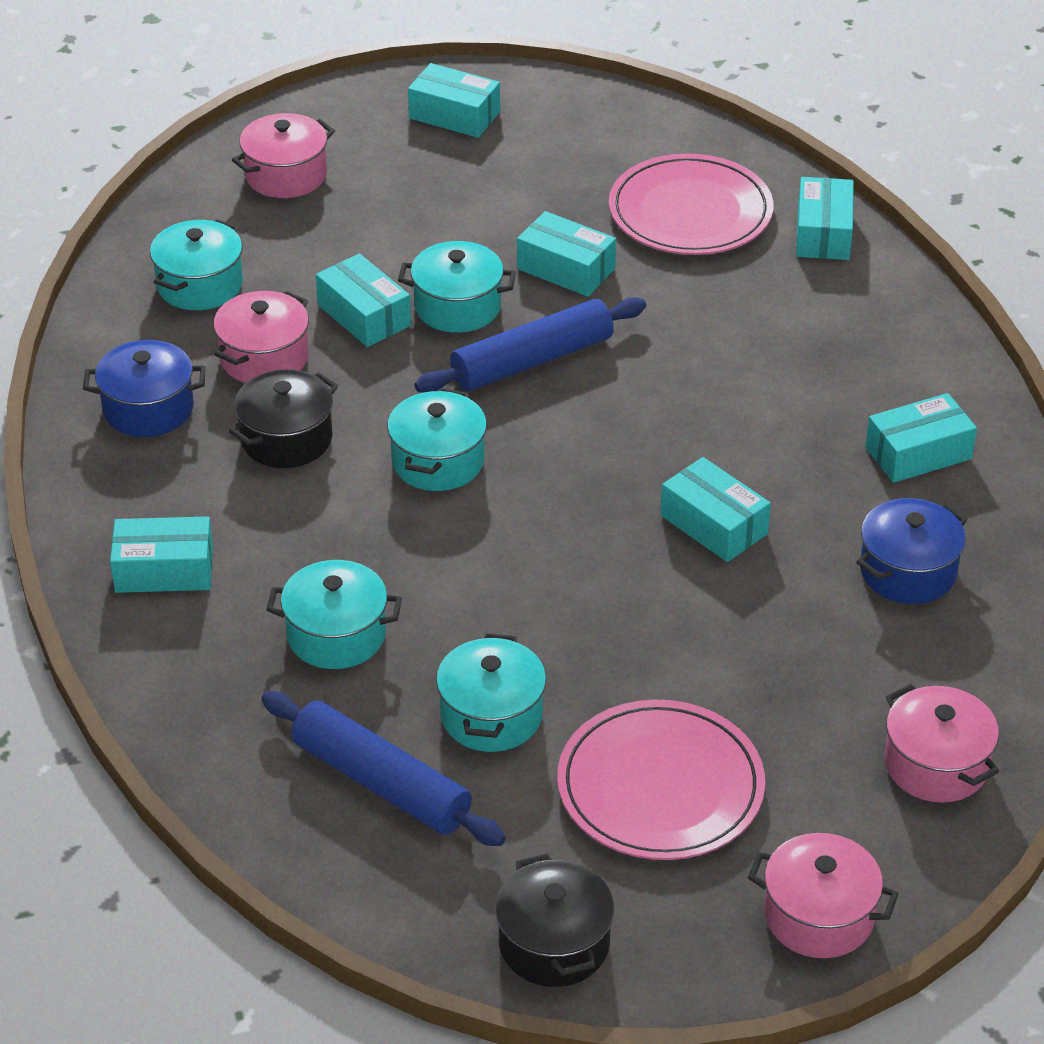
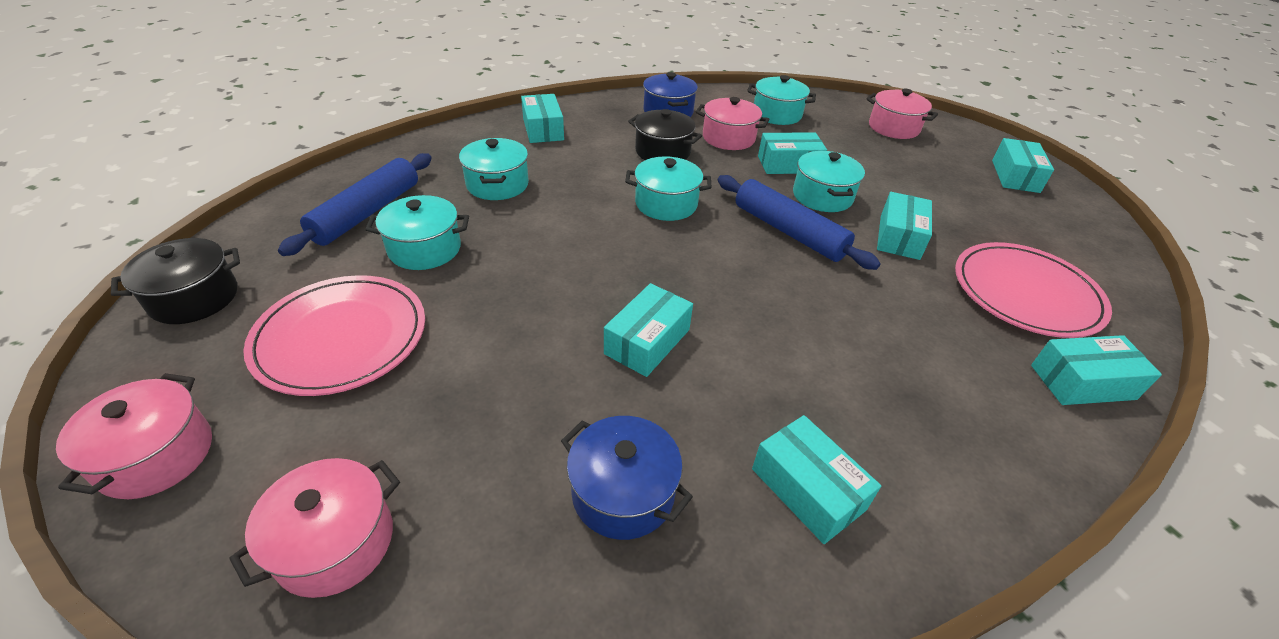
camera: 75 degrees right, 0 degrees up
(364, 315) = (788, 164): turquoise box -> turquoise box turned 45 degrees clockwise

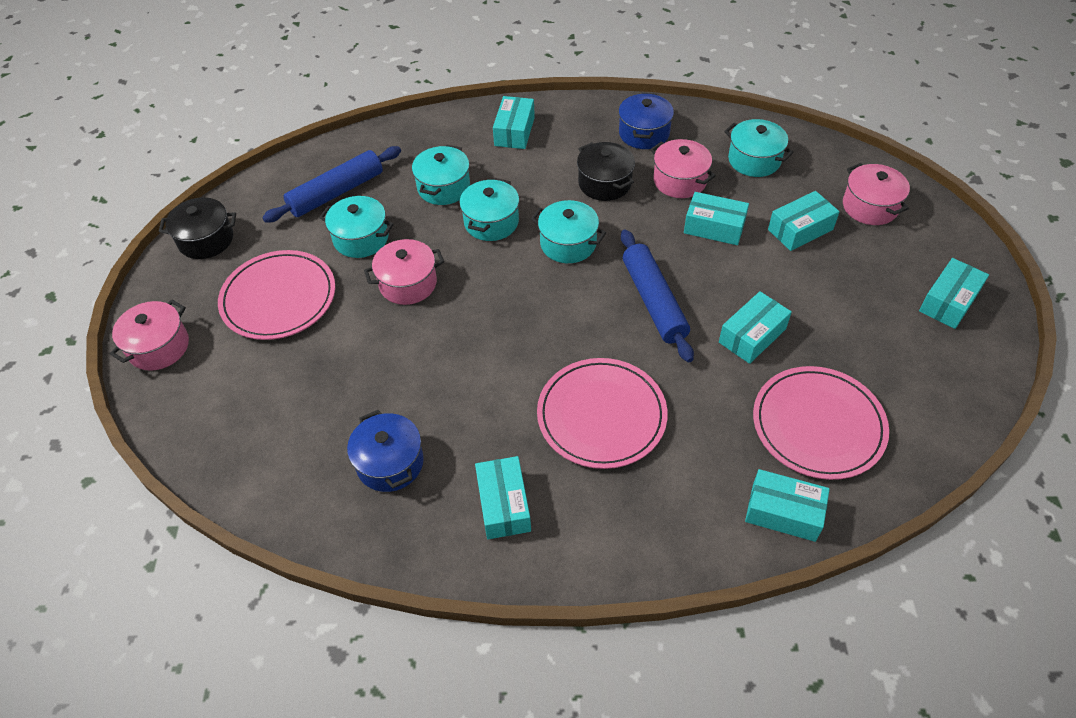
camera: 30 degrees right, 10 degrees up
(335, 543) = (227, 431): pink pot -> pink pot (408, 283)
(647, 341) = (470, 365): turquoise box -> turquoise box (800, 229)
(822, 196) = (716, 272): turquoise pot -> turquoise pot (491, 222)
(830, 348) = (601, 415): none -> pink plate

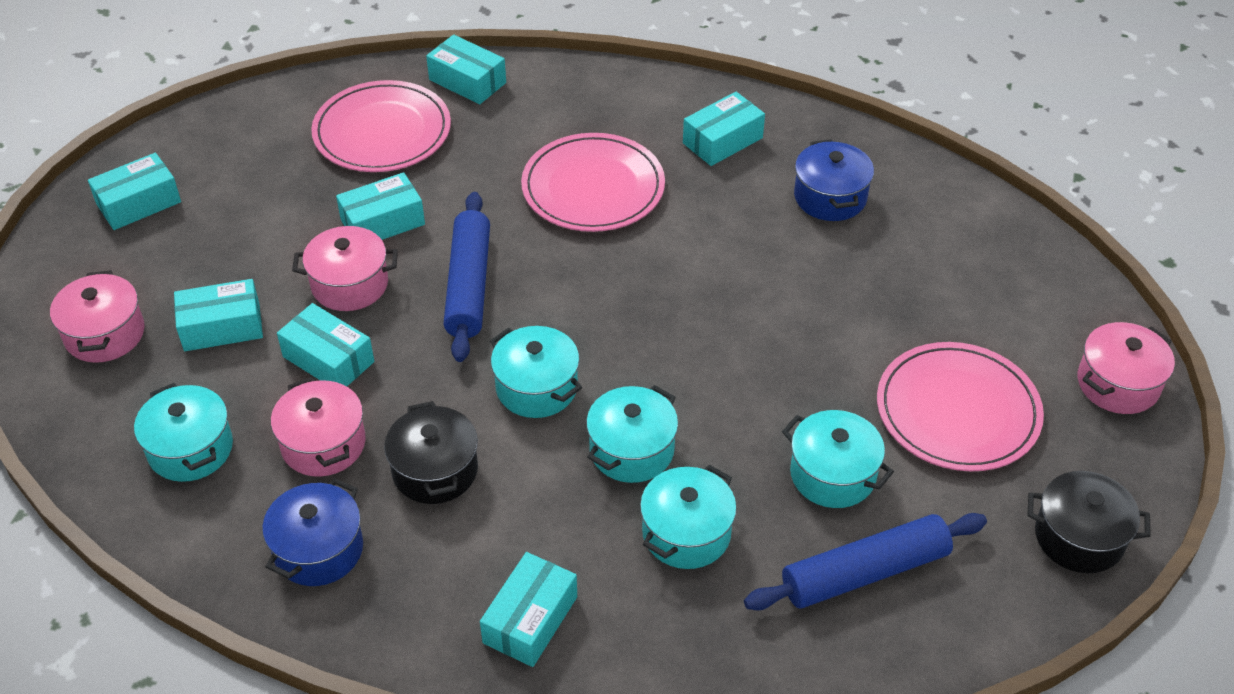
camera: 165 degrees left, 5 degrees down
(408, 283) = (775, 387): pink pot -> pink pot (350, 284)
(503, 504) = (722, 141): turquoise box -> turquoise box turned 45 degrees clockwise

